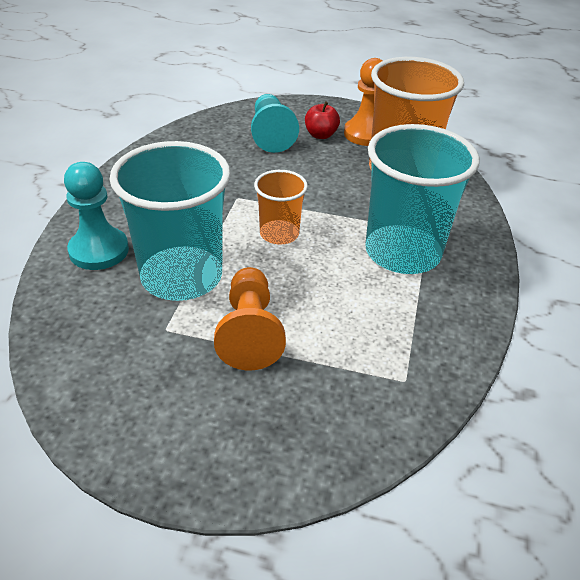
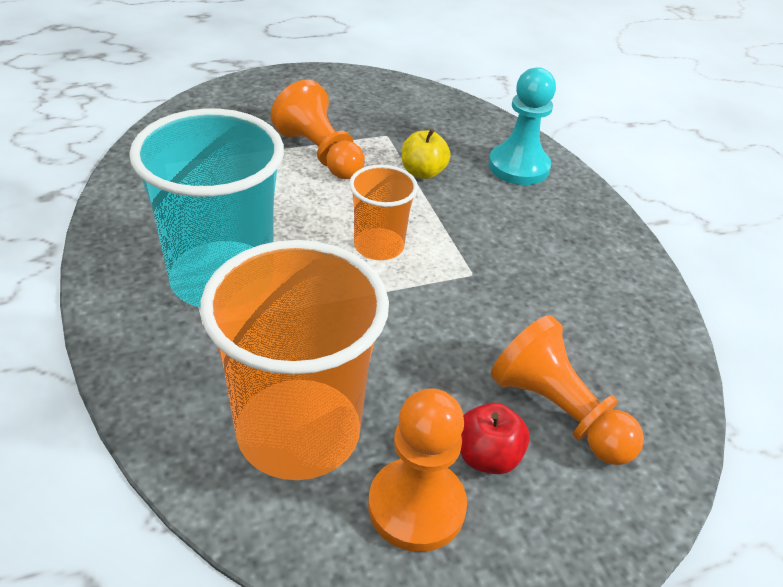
camera: 145 degrees right, 0 degrees up
(181, 276) = (423, 172): turquoise cup -> yellow apple
(271, 135) = (558, 412): turquoise pawn -> orange pawn

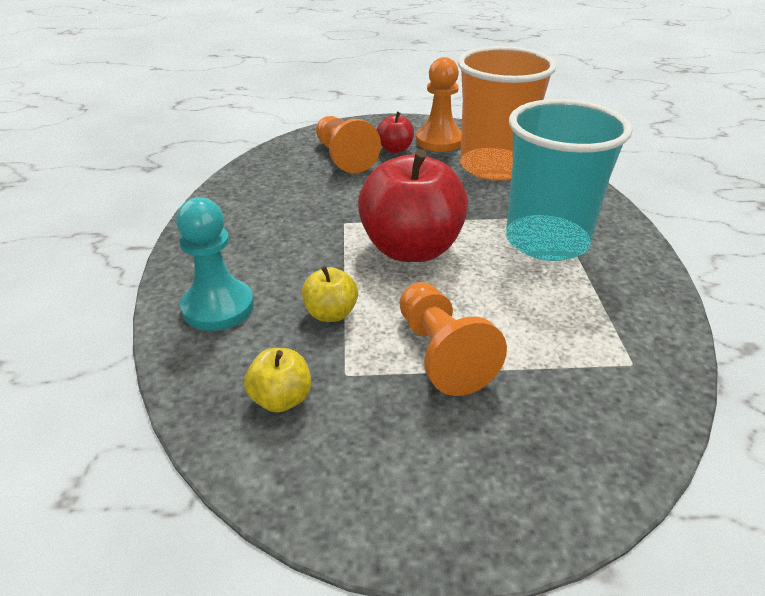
camera: 160 degrees left, 5 degrees down
(379, 246) = (411, 249): orange cup -> red apple
(421, 118) = (281, 399): none -> yellow apple

